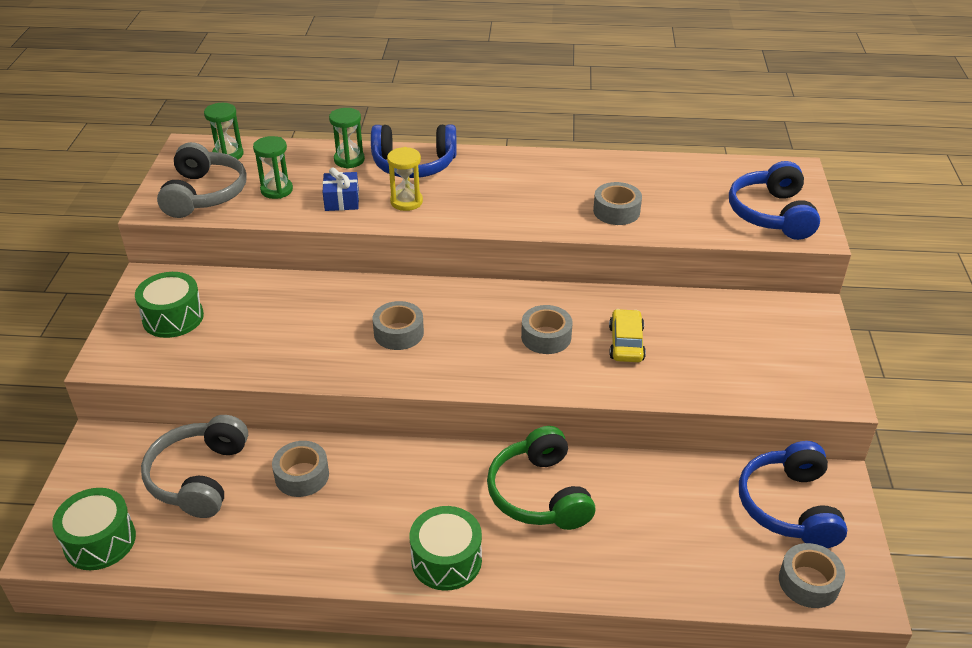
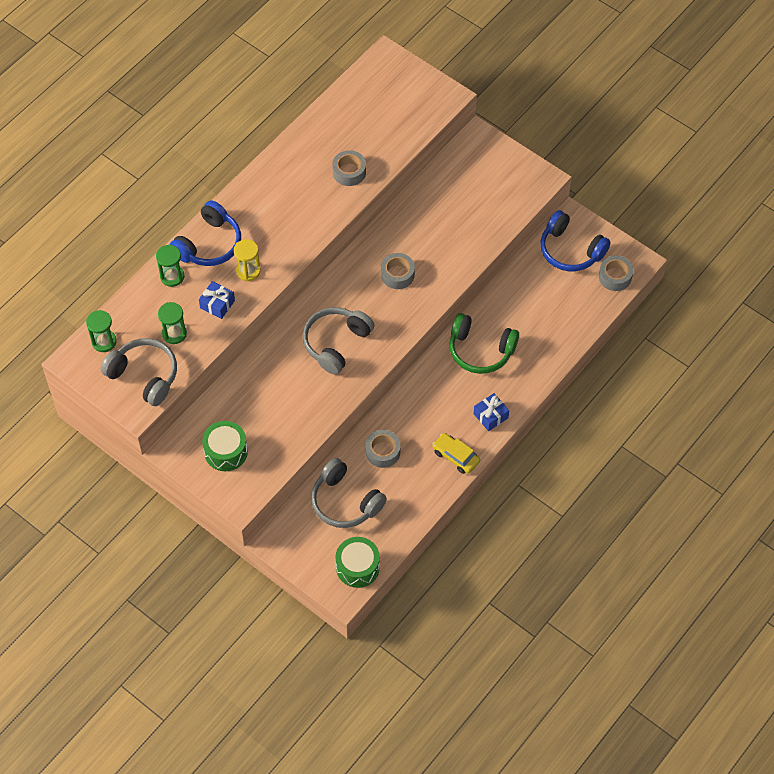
camera: 55 degrees left, 20 degrees up
(398, 333) = (336, 343): grey tape -> grey headphones
(446, 560) = (490, 416): green drum -> blue gift
(626, 343) = (433, 241): yellow car -> yellow car (455, 456)
(771, 214) = (415, 101): blue headphones -> none

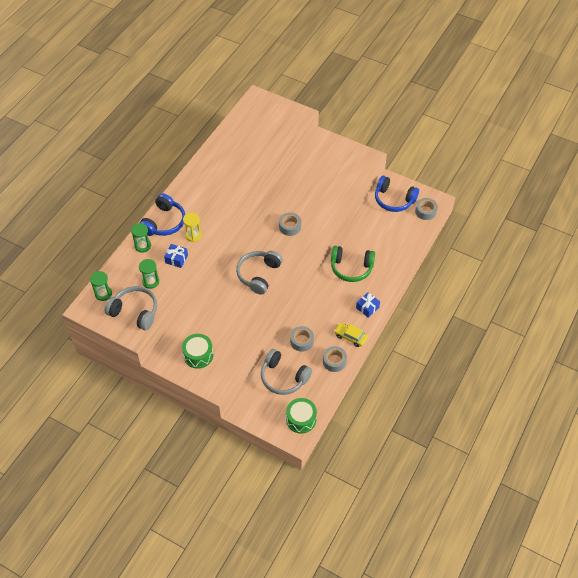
camera: 10 degrees left, 5 degrees down
(349, 172) = (247, 166): grey tape -> grey tape (334, 361)

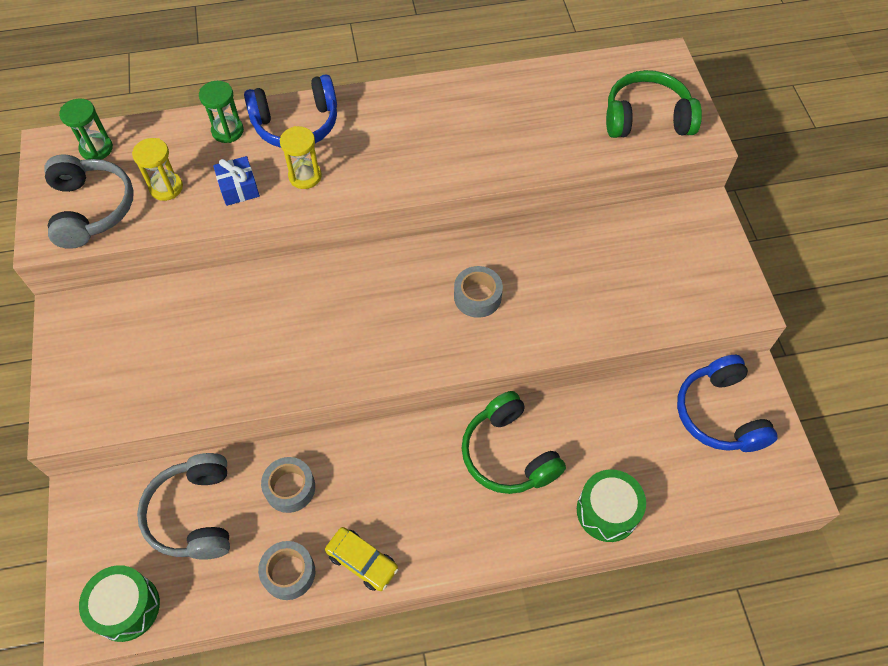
camera: 50 degrees right, 5 degrees up
(151, 282) = (166, 188): green hourglass -> yellow hourglass
(198, 355) = (109, 356): green drum -> green drum (607, 511)
(258, 274) = (338, 323): grey headphones -> none
(276, 121) = (646, 118): none -> green headphones
(350, 336) = (362, 561): yellow car -> yellow car turned 135 degrees clockwise
(367, 307) = (448, 544): blue gift -> none
(425, 211) = (751, 486): grey tape -> none

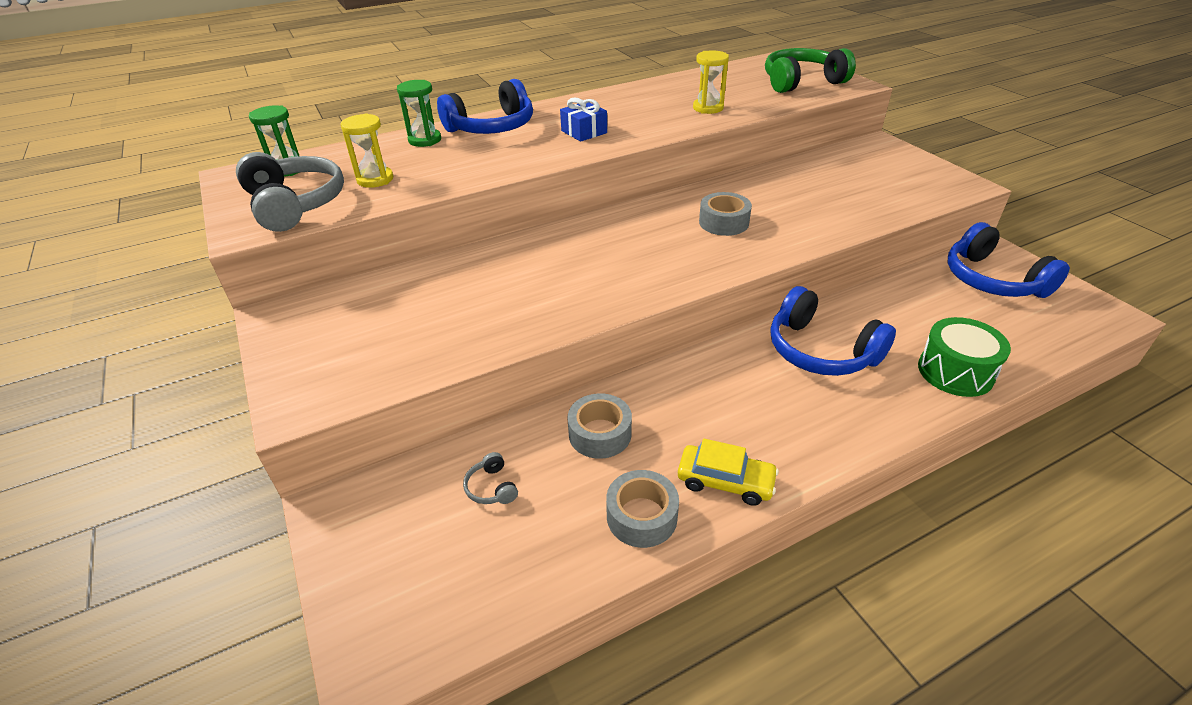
camera: 15 degrees left, 20 degrees down
(126, 607) = (436, 616): green drum -> none
(194, 514) = (491, 487): grey headphones -> grey headphones, size x0.41
(239, 188) = (453, 168): blue gift -> blue gift (584, 132)
(305, 176) = (518, 152): yellow hourglass -> yellow hourglass (708, 108)
(508, 454) = (820, 351): green headphones -> blue headphones

